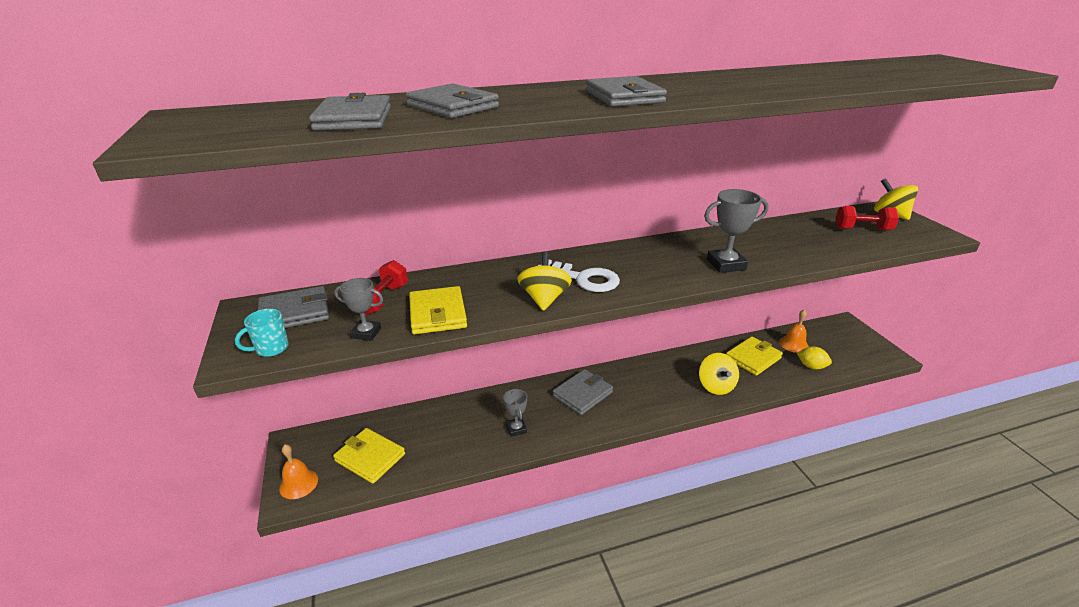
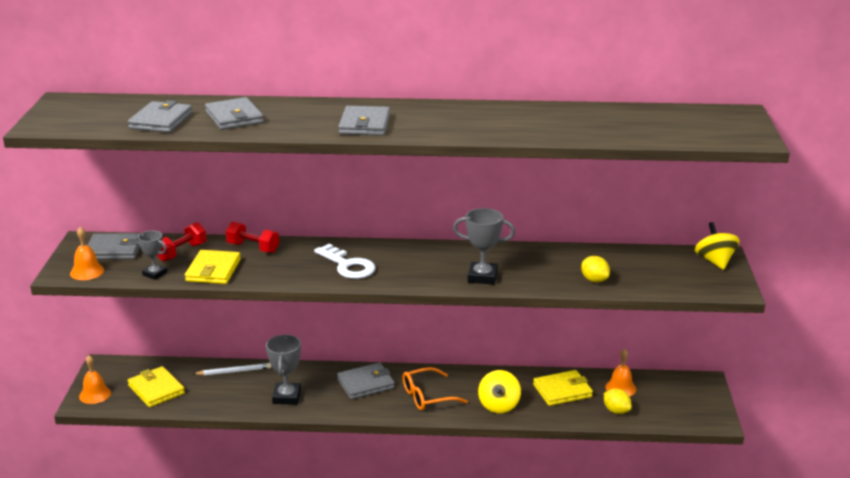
camera: 20 degrees right, 5 degrees down
(271, 349) = (87, 271): turquoise mug -> orange bell
(444, 413) = (234, 371): none -> white pencil
(516, 429) = (286, 397): grey trophy -> grey trophy, size x1.56
(544, 299) = (301, 275): yellow spinning top -> none
(648, 393) = (427, 396): none -> orange glasses
(824, 248) = (594, 280): none -> yellow lemon
(862, 229) = (661, 270): red dumbbell -> red dumbbell (253, 248)

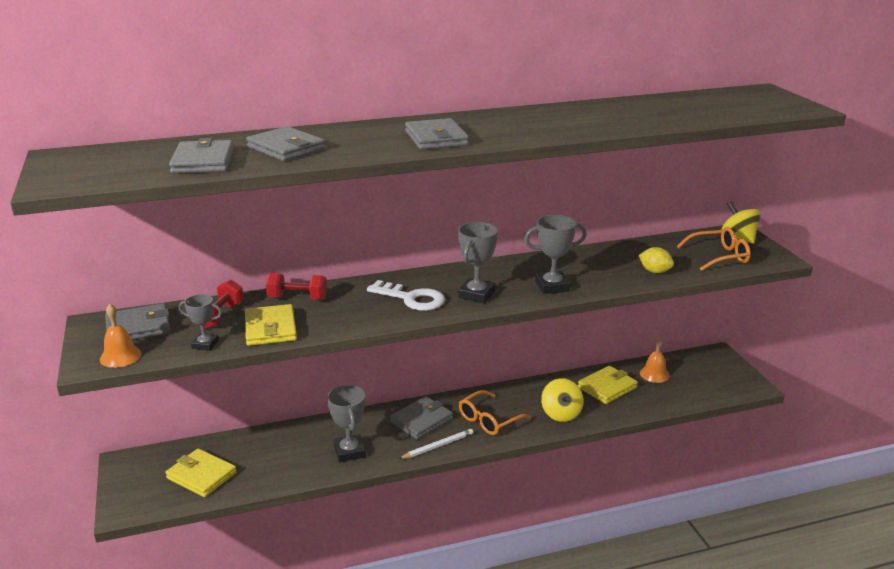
camera: 20 degrees left, 0 degrees up
(95, 394) = (132, 497): orange bell -> none
(234, 371) = (277, 437): white pencil -> white pencil (437, 446)
(407, 272) = (476, 294): none -> grey trophy
(616, 411) = (666, 396): yellow lemon -> none
(674, 276) = (719, 256): none -> orange glasses

